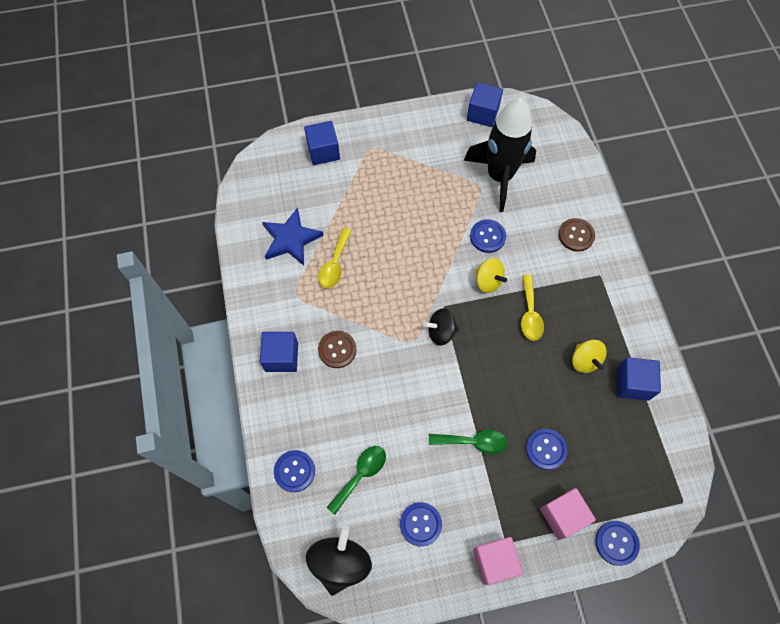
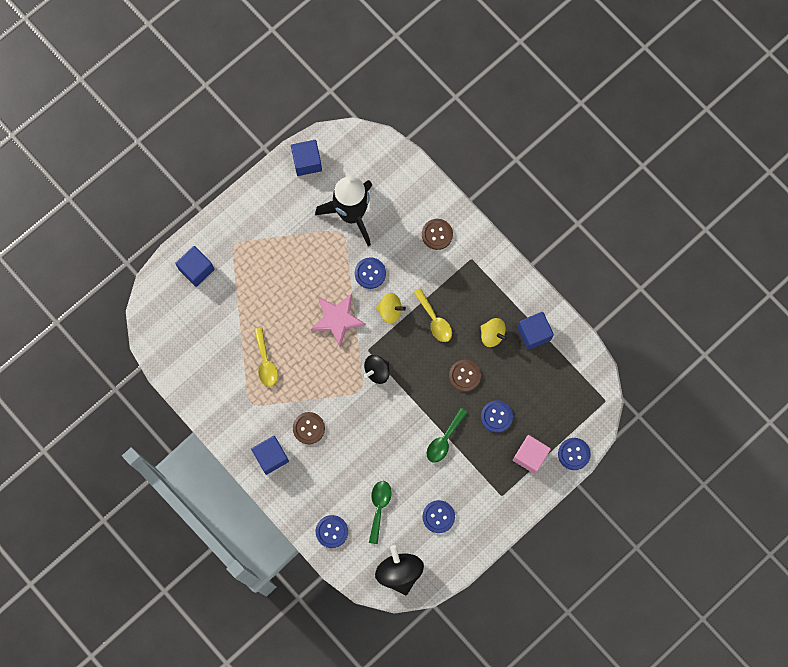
camera: 30 degrees left, 10 degrees up
(291, 239) = (219, 360): blue star -> none
(429, 261) = (337, 319): none -> pink star
(473, 442) = (444, 440): green spoon -> green spoon turned 150 degrees clockwise
(494, 561) = (500, 512): pink cube -> none
(532, 386) = (464, 375): none -> brown button

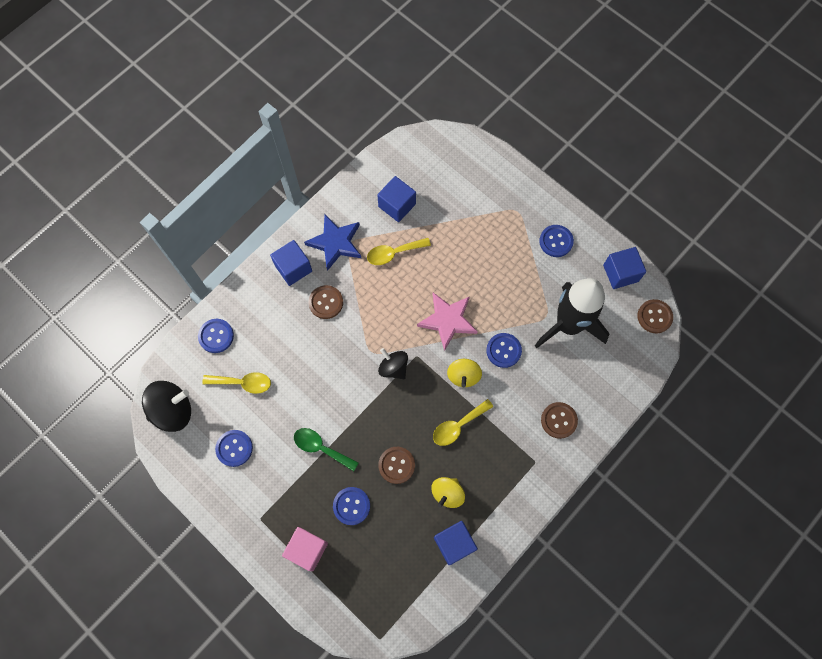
camera: 85 degrees right, 5 degrees down
(196, 269) = (485, 177): blue cube -> blue cube (397, 205)
(249, 416) = (335, 243): none -> blue star
(351, 139) = (654, 316): none -> brown button
(379, 507) = (243, 383): green spoon -> yellow spoon
(574, 454) = (312, 603): blue button -> blue button (556, 241)

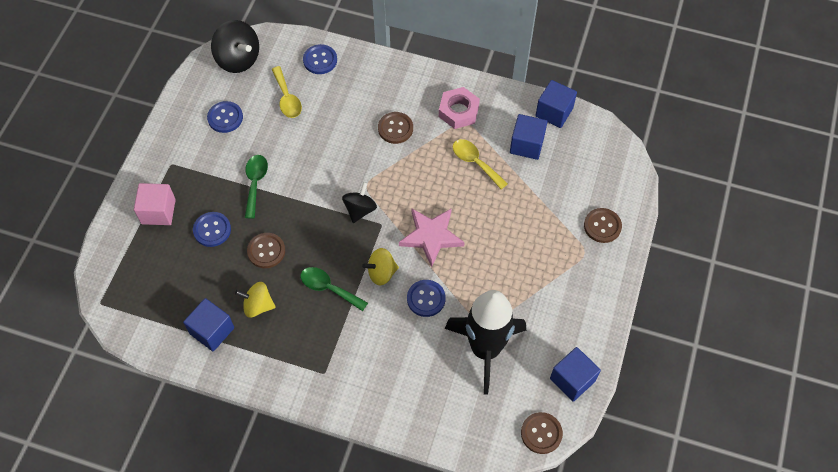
camera: 65 degrees right, 10 degrees down
(293, 268) = (415, 89): blue cube -> blue cube (554, 112)
(335, 243) = (458, 111): blue star -> pink nut
(458, 426) = (328, 288): yellow spoon -> green spoon
(556, 241) = (572, 302): blue button -> none
(559, 420) = (377, 379): brown button -> brown button (602, 226)

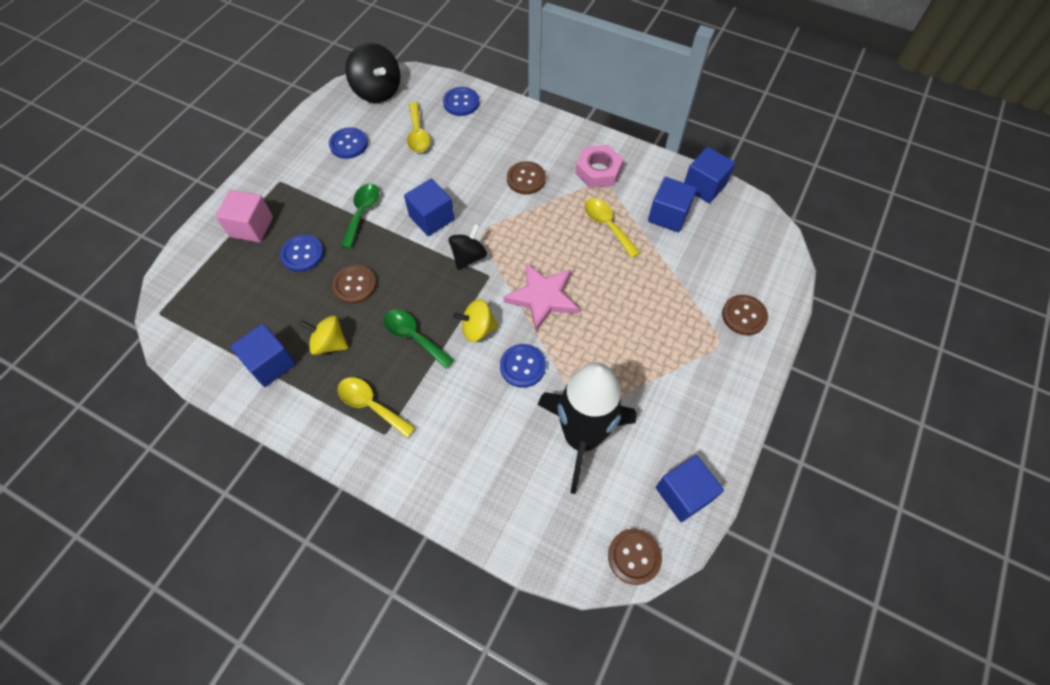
camera: 10 degrees right, 0 degrees up
(307, 351) = (371, 405): none -> yellow spoon
(319, 178) = (432, 218): none -> blue cube

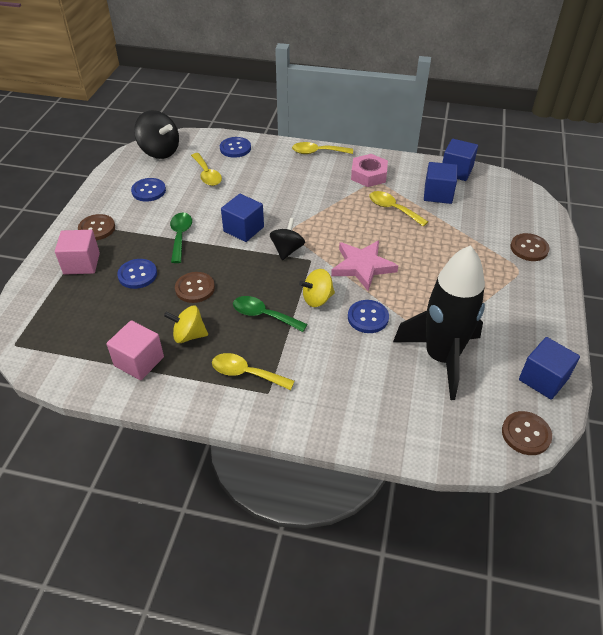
camera: 15 degrees left, 15 degrees down
(270, 363) = (139, 361): blue cube -> pink cube
(526, 179) = (312, 189): brown button -> brown button (97, 228)
(551, 126) = (317, 152): none -> yellow spoon

